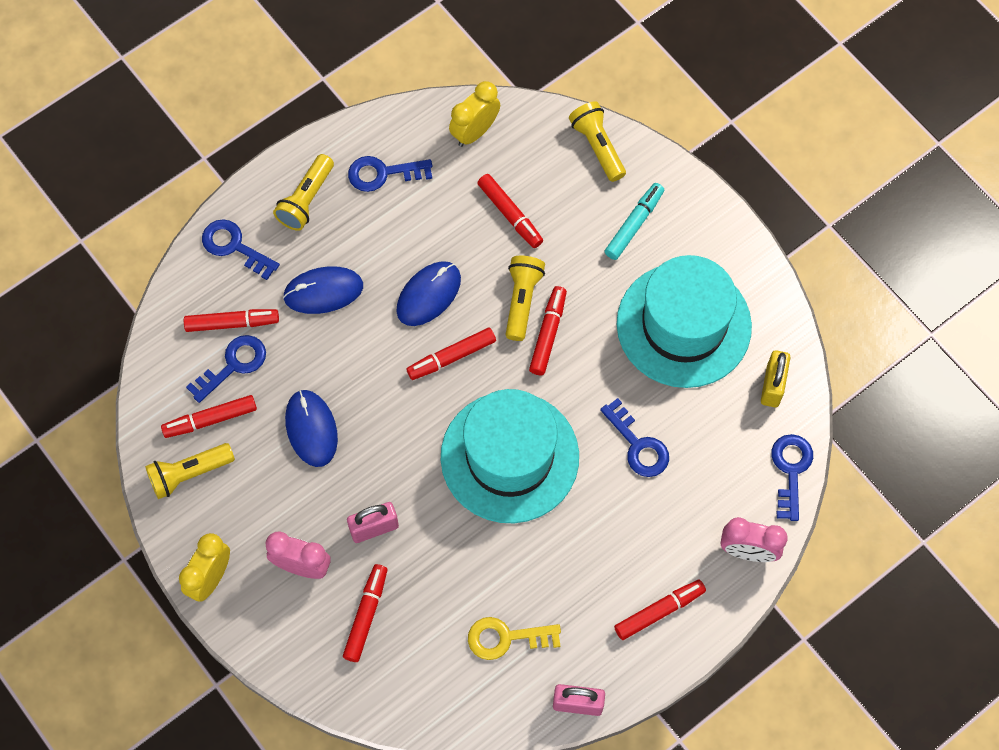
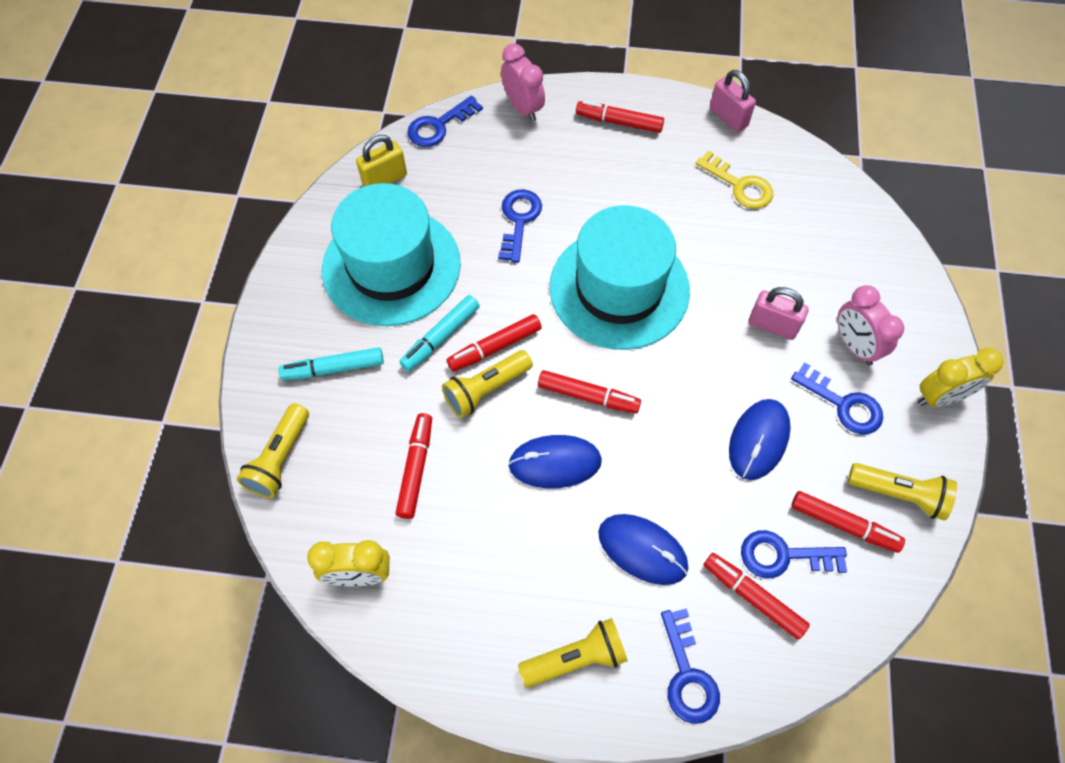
camera: 135 degrees left, 5 degrees down
(366, 615) = (831, 275): red marker -> none
(383, 173) = (480, 614): blue key -> blue key (843, 404)
(591, 307) = (440, 337): none -> turquoise marker

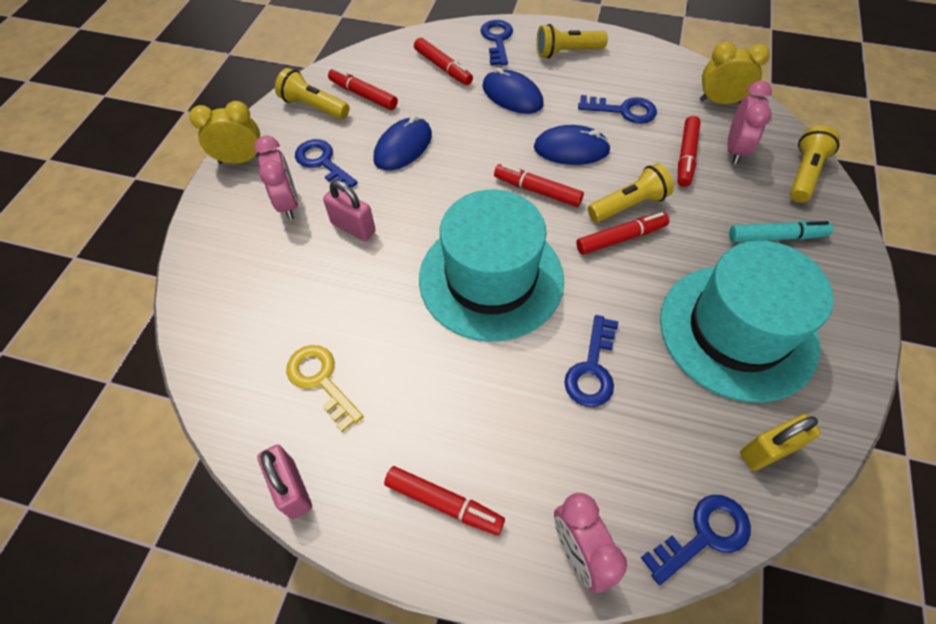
camera: 170 degrees left, 5 degrees down
(354, 487) = (735, 150): none -> pink clock
(440, 337) = (675, 253): turquoise marker -> none
(784, 556) = (413, 84): blue key -> blue key (623, 110)

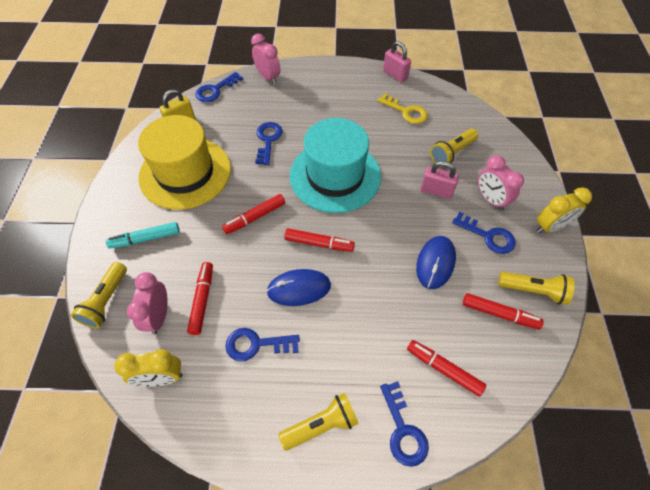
camera: 165 degrees right, 0 degrees up
(444, 503) = (328, 81): red marker -> none
(512, 95) = (363, 342): blue mouse -> none
(628, 205) = (250, 244): yellow flashlight -> yellow flashlight (452, 153)
(737, 331) = (185, 173): turquoise hat -> yellow hat

